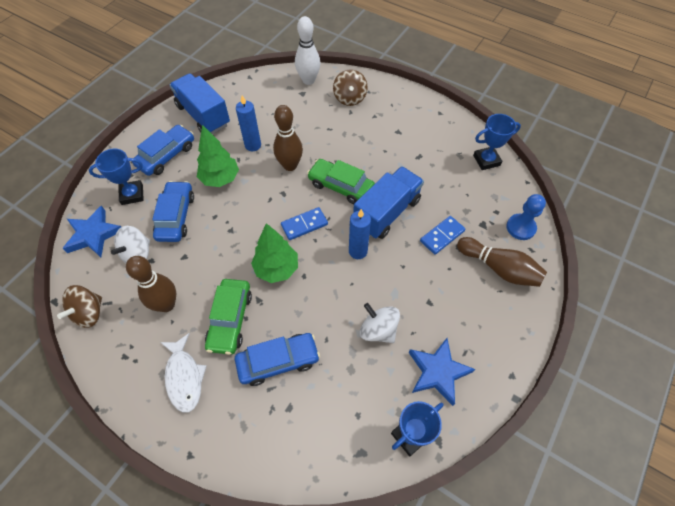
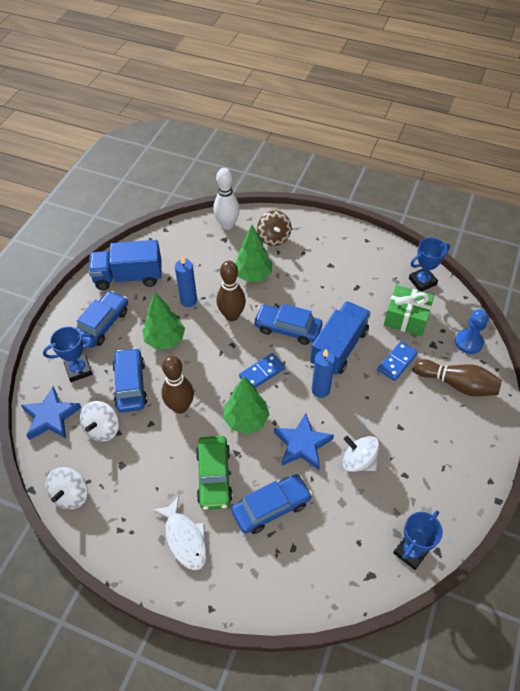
camera: 10 degrees left, 5 degrees down
(89, 313) = (71, 495): brown spinning top -> white spinning top
(166, 304) = (147, 473): brown bowling pin -> brown bowling pin (180, 407)
(203, 115) = (128, 277): blue truck -> blue truck turned 45 degrees counterclockwise
(320, 130) = (253, 275): none -> green tree
(341, 186) = (288, 329): green car -> blue car
(438, 372) = (422, 490): blue star -> blue star (302, 444)
(462, 194) = (406, 318): none -> green gift

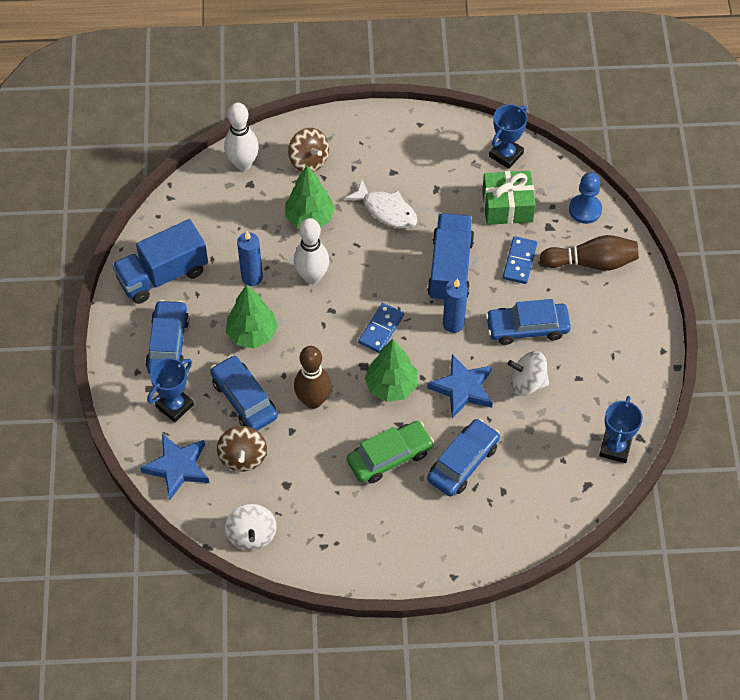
camera: 25 degrees left, 5 degrees up
(102, 429) = (243, 457): white spinning top -> brown spinning top
(185, 538) = (393, 526): white fish -> white fish (386, 210)
(214, 476) = (389, 456): green car -> green car turned 90 degrees counterclockwise
(232, 315) = (312, 276): brown bowling pin -> white bowling pin
(288, 329) = (383, 268): blue car -> blue car (527, 328)

